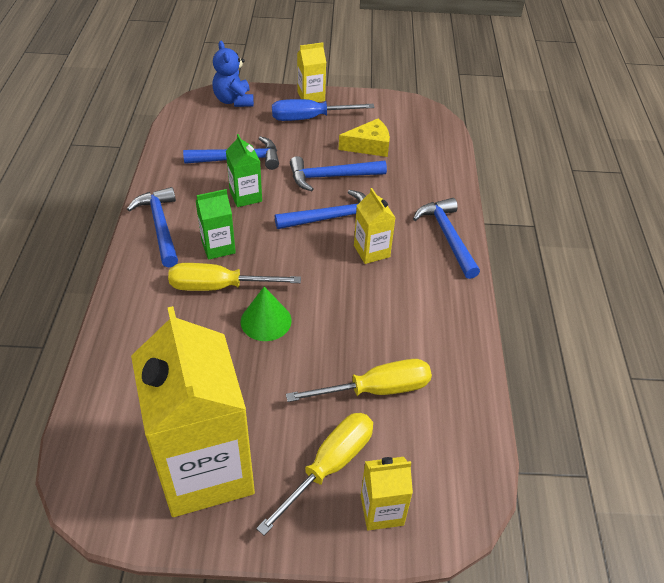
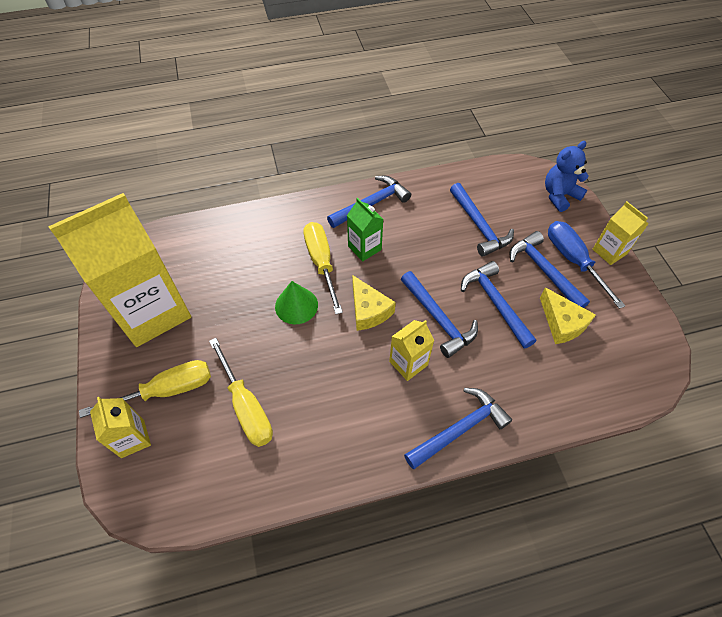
camera: 75 degrees right, 10 degrees up
(245, 196) = (434, 246): green carton -> none
(299, 264) = (368, 310): none -> yellow cheese
(311, 138) = (543, 270): none -> blue hammer
(329, 466) = (166, 390): yellow screwdriver -> yellow screwdriver turned 45 degrees counterclockwise

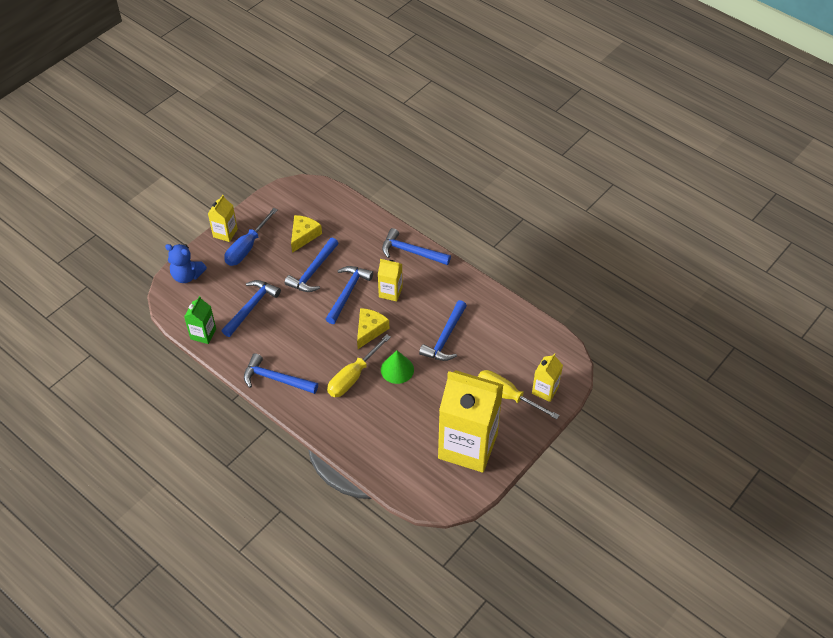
camera: 125 degrees left, 5 degrees down
(246, 407) = (481, 350): yellow screwdriver -> none
(364, 248) = (321, 360): green carton -> green carton (203, 334)
(543, 270) = (267, 259): blue hammer -> blue hammer (445, 338)

